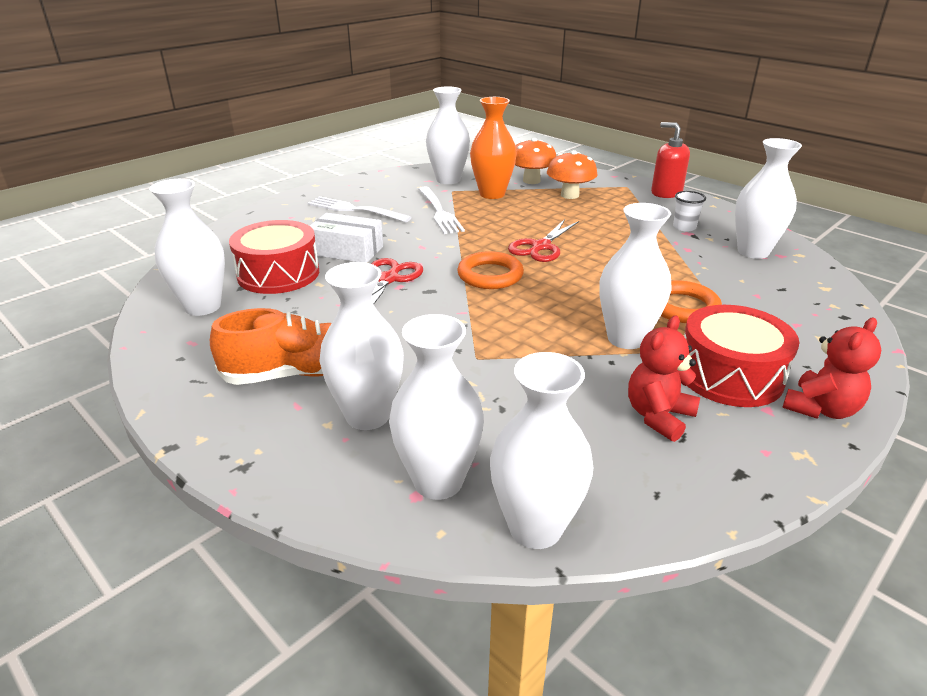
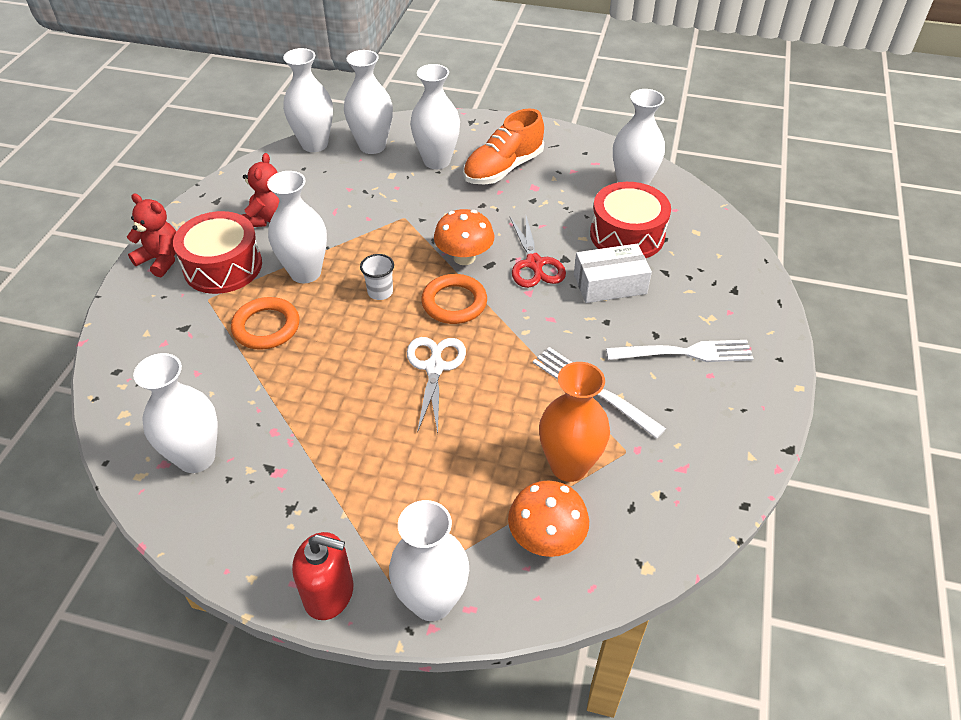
camera: 150 degrees right, 15 degrees up
(448, 180) = (660, 482): white vase -> white vase (432, 601)
(541, 247) = (435, 367): red scissors -> white scissors
(569, 195) = (466, 513): orange mushroom -> orange mushroom (464, 257)
(684, 227) = (285, 484): white cup -> white cup (380, 292)
(820, 409) = (161, 260): red teddy bear -> red teddy bear turned 105 degrees clockwise

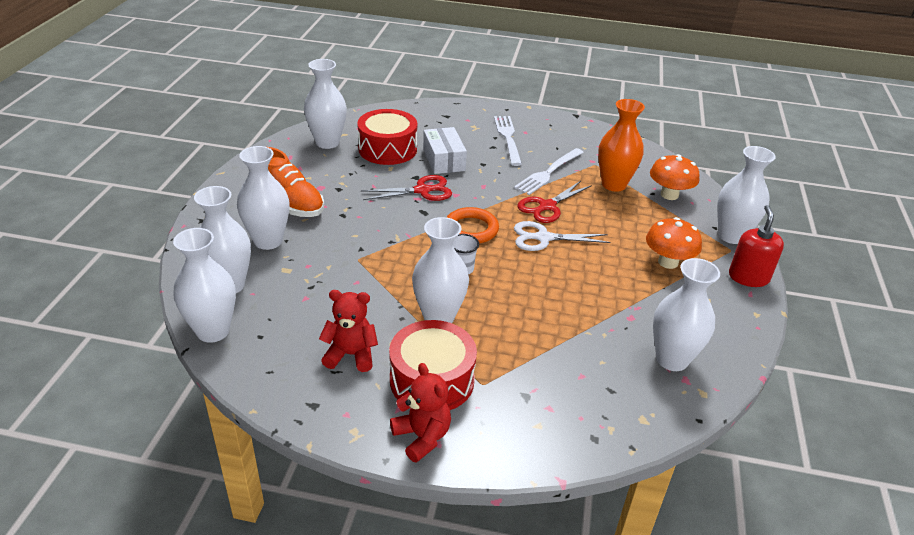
camera: 95 degrees left, 10 degrees down
(161, 260) = (422, 437): red teddy bear -> red teddy bear turned 120 degrees clockwise
(266, 327) = (515, 336): orange ring -> none
(464, 257) = (415, 224): orange mushroom -> orange mushroom (668, 262)
(506, 379) = (547, 206): none -> red scissors

